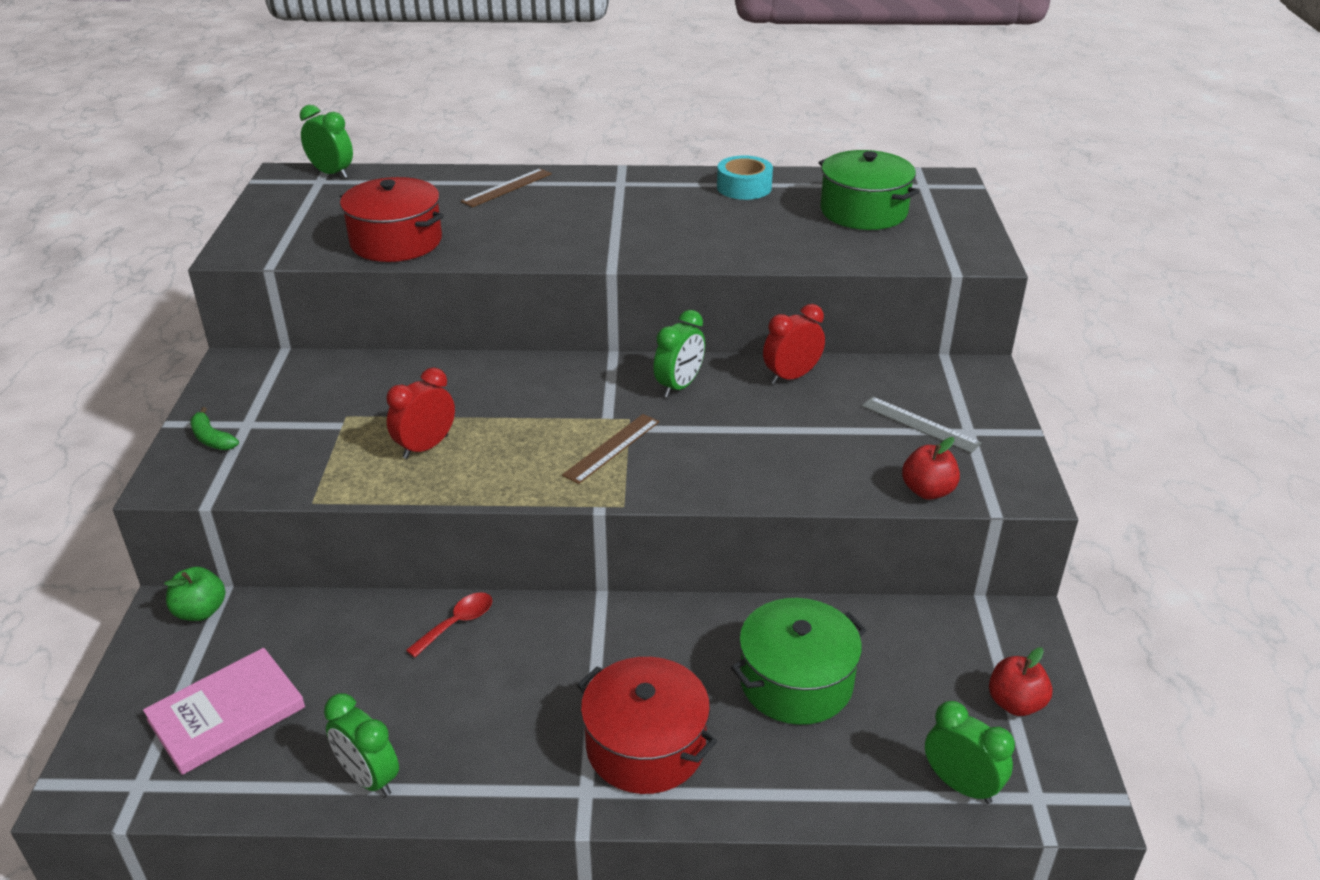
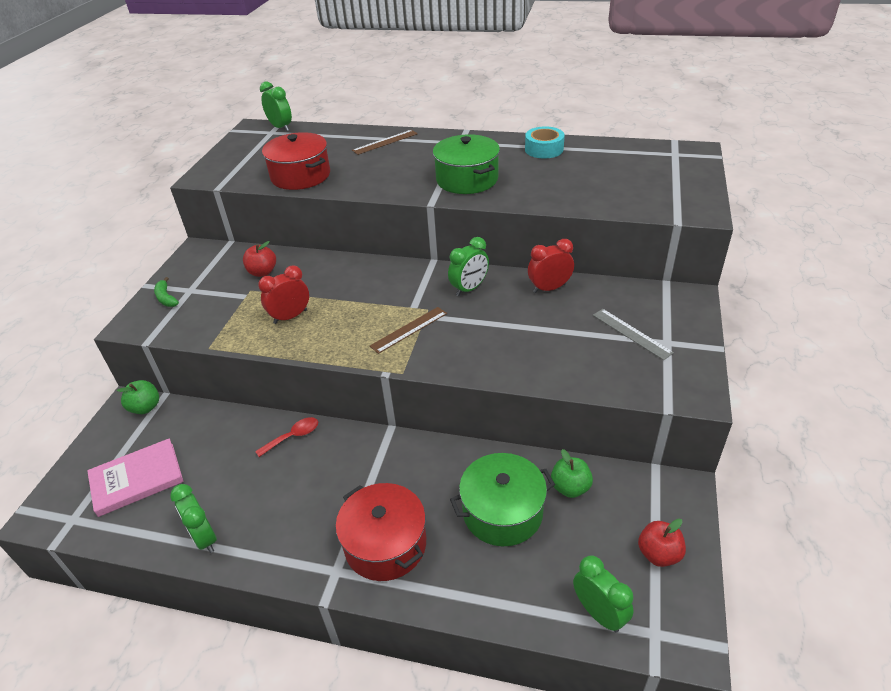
camera: 15 degrees right, 5 degrees up
(863, 211) = (623, 171): green pot -> green pot (467, 179)
(877, 639) = (570, 487): none -> green apple
(927, 491) = (621, 386): red apple -> red apple (262, 272)

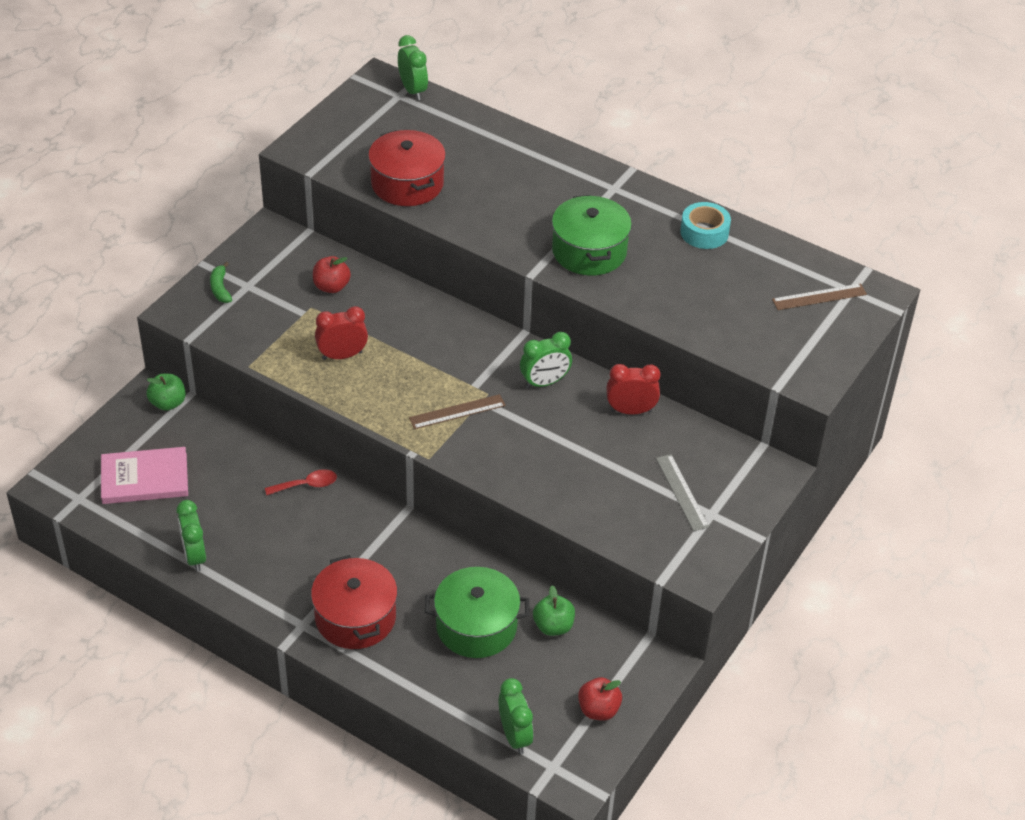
camera: 15 degrees right, 5 degrees up
(385, 142) = (526, 158): brown ruler -> brown ruler (819, 297)

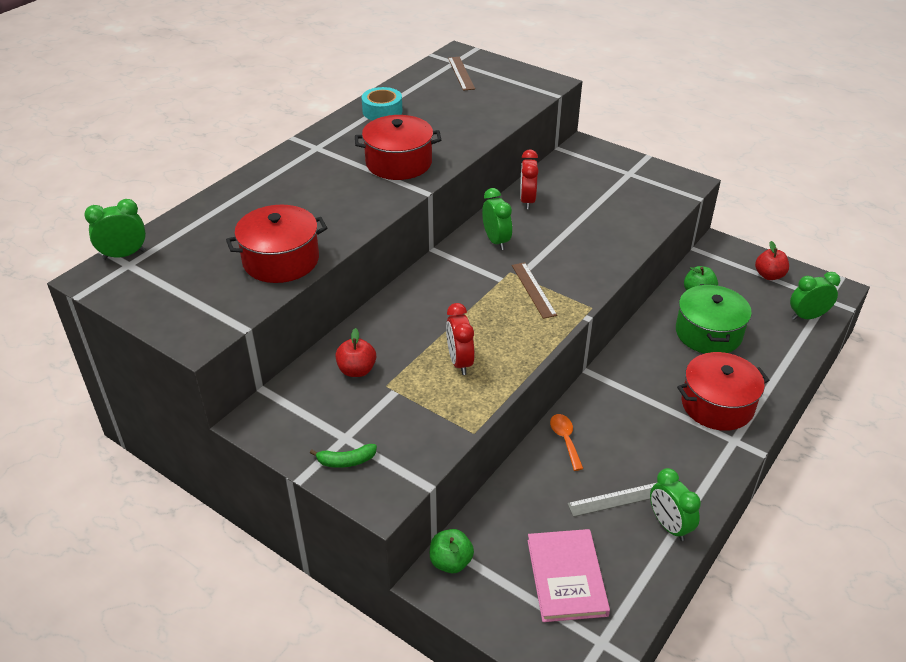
camera: 85 degrees left, 5 degrees down
(194, 556) = (669, 525): green clock -> green clock turned 75 degrees clockwise
(306, 485) = (565, 440): red spoon -> orange spoon
(589, 251) = (399, 163): green pot -> red pot
(682, 492) = (610, 184): grey ruler -> grey ruler (616, 499)

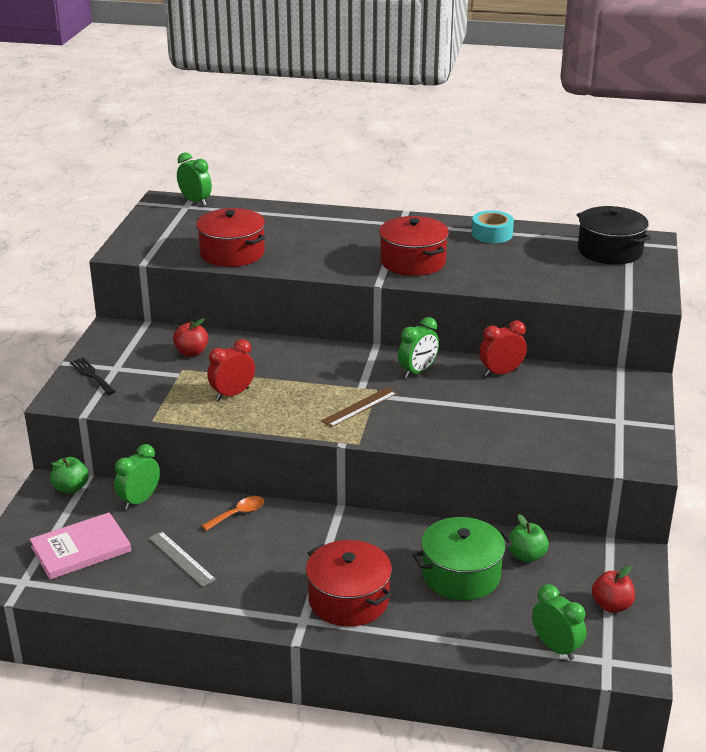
camera: 65 degrees right, 10 degrees down
(346, 461) = (91, 375): green banana -> black fork
(461, 73) = (610, 251): brown ruler -> black pot
(669, 525) = (165, 595): green clock -> green clock (139, 500)

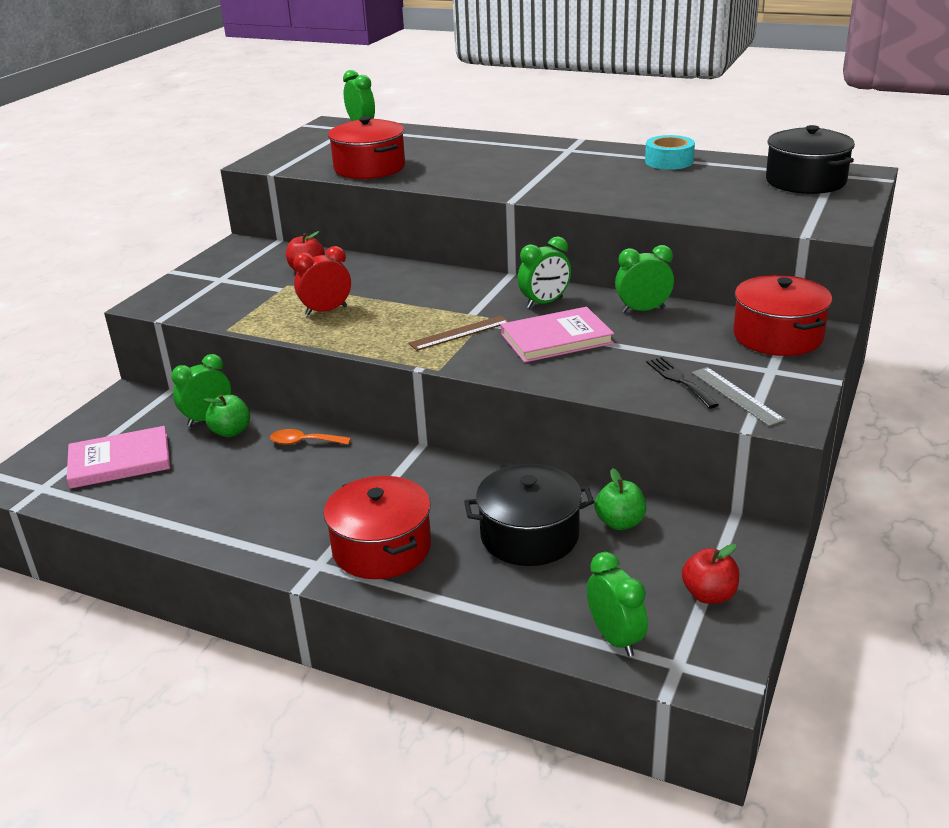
camera: 15 degrees right, 0 degrees up
(71, 488) = (145, 400): green apple -> green apple (231, 432)
(91, 375) = (192, 284): black fork -> black fork (679, 380)
(181, 558) = (218, 482): grey ruler -> grey ruler (736, 396)
(238, 514) = (304, 442): orange spoon -> orange spoon turned 150 degrees counterclockwise
(413, 262) = (563, 182): red pot -> red pot (778, 336)
(442, 406) = (556, 339): none -> pink book
(461, 575) = (529, 535): green pot -> black pot
(501, 372) = (643, 310): red clock -> green clock

